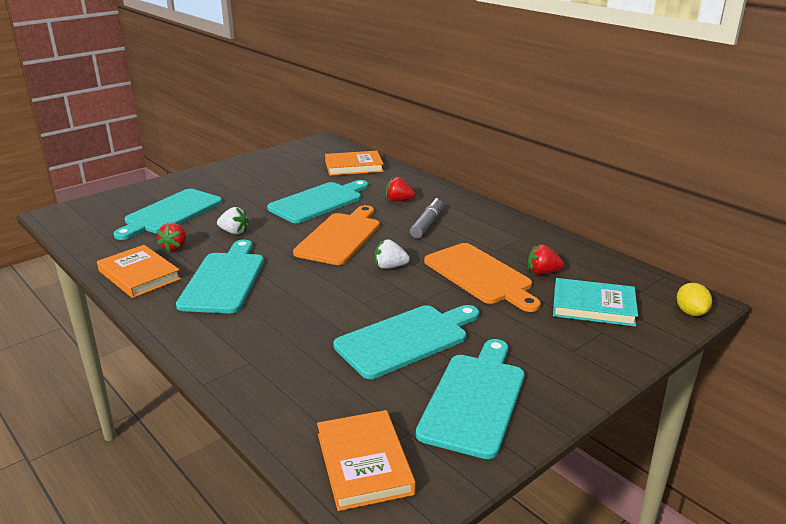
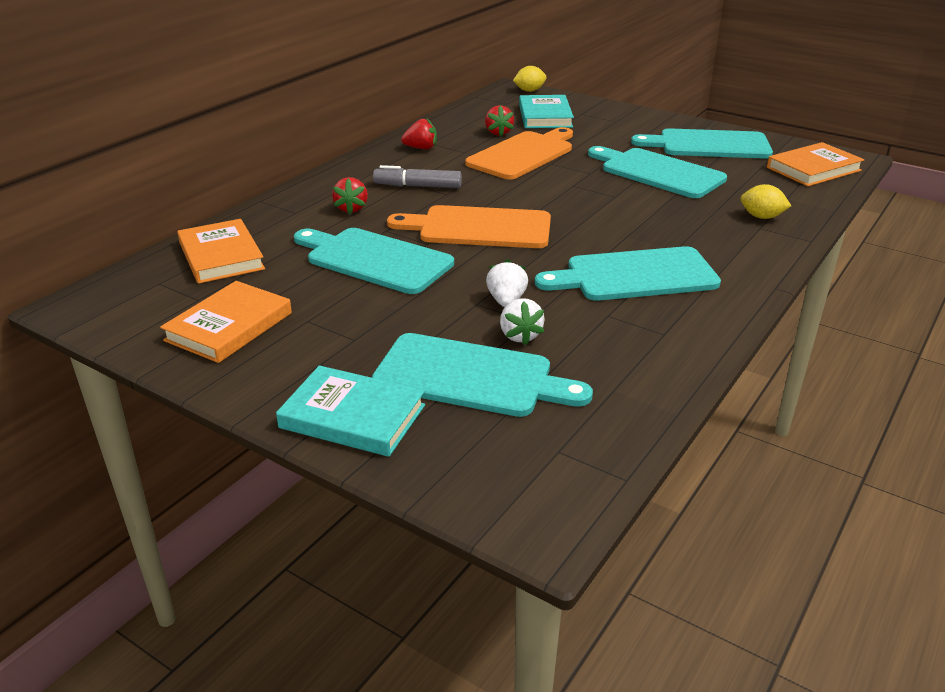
camera: 105 degrees left, 5 degrees up
(139, 275) = (674, 338): orange book -> orange book (229, 327)
(171, 187) = (352, 416): none -> turquoise book
(175, 247) = (581, 335): red strawberry -> red strawberry (421, 148)
(269, 371) = (761, 217): none -> yellow lemon
(390, 267) = (534, 193): white strawberry -> white strawberry (520, 335)

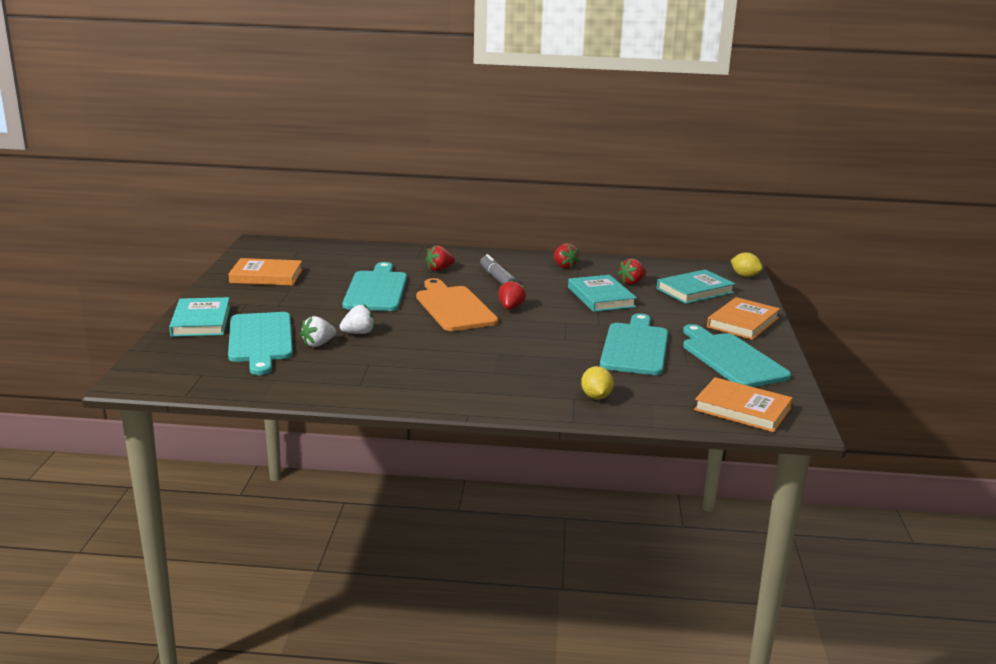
camera: 60 degrees right, 10 degrees down
(221, 256) = (341, 255): orange book -> orange book (743, 322)
(509, 200) = (510, 308): none -> red strawberry
(523, 154) = (601, 297): orange cutting board -> turquoise book
(635, 275) = (434, 364): turquoise cutting board -> none

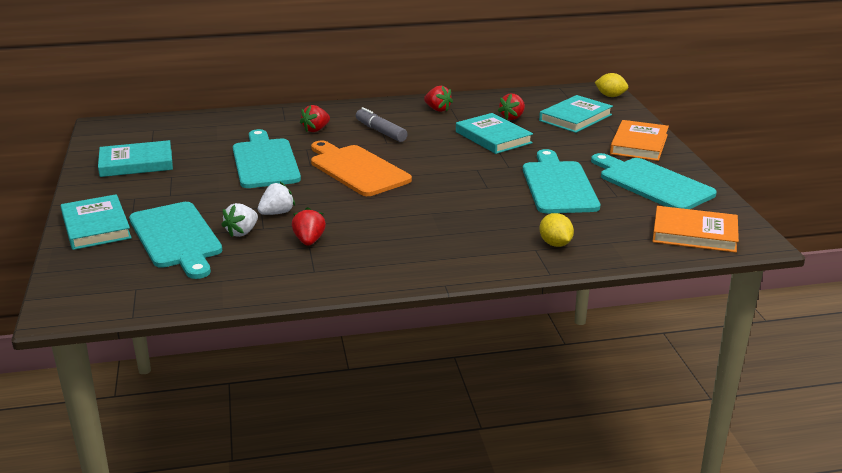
camera: 15 degrees left, 5 degrees up
(266, 276) = (136, 163): orange book -> turquoise book
(510, 308) = (413, 161): red strawberry -> red strawberry (309, 241)

